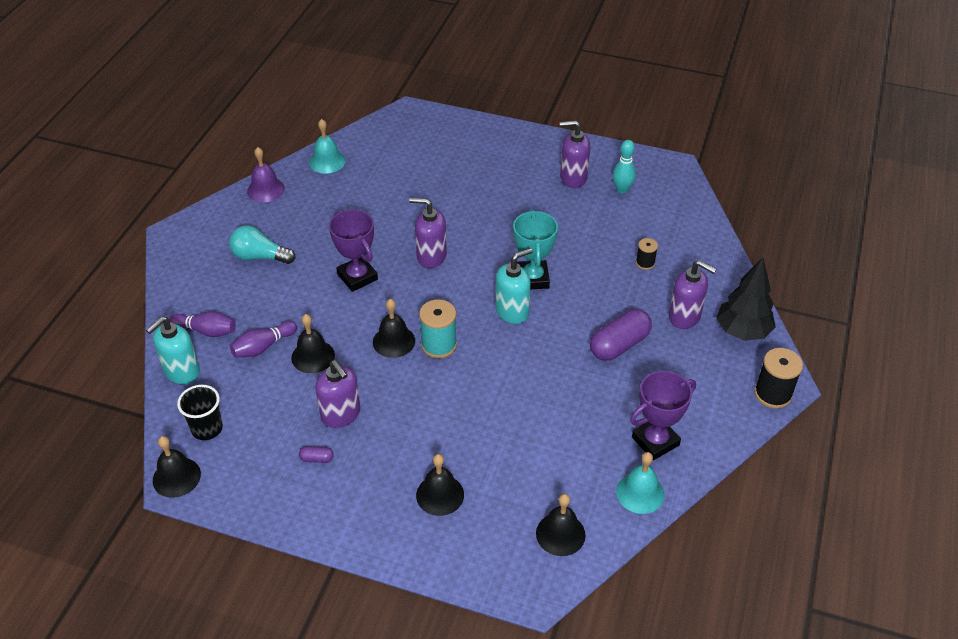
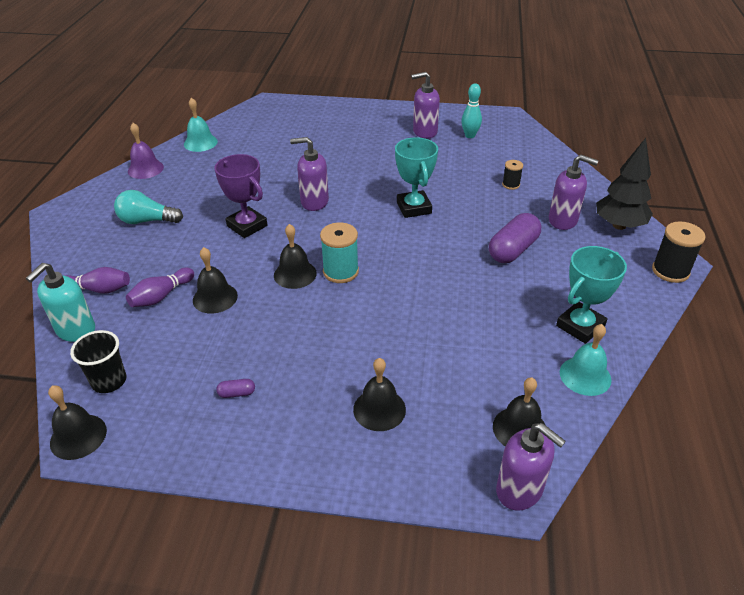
camera: 10 degrees left, 5 degrees down
(341, 415) = (255, 347): purple soap dispenser -> purple soap dispenser (519, 490)
(512, 311) = (403, 235): turquoise soap dispenser -> none
(655, 441) = (580, 326): purple trophy -> turquoise trophy

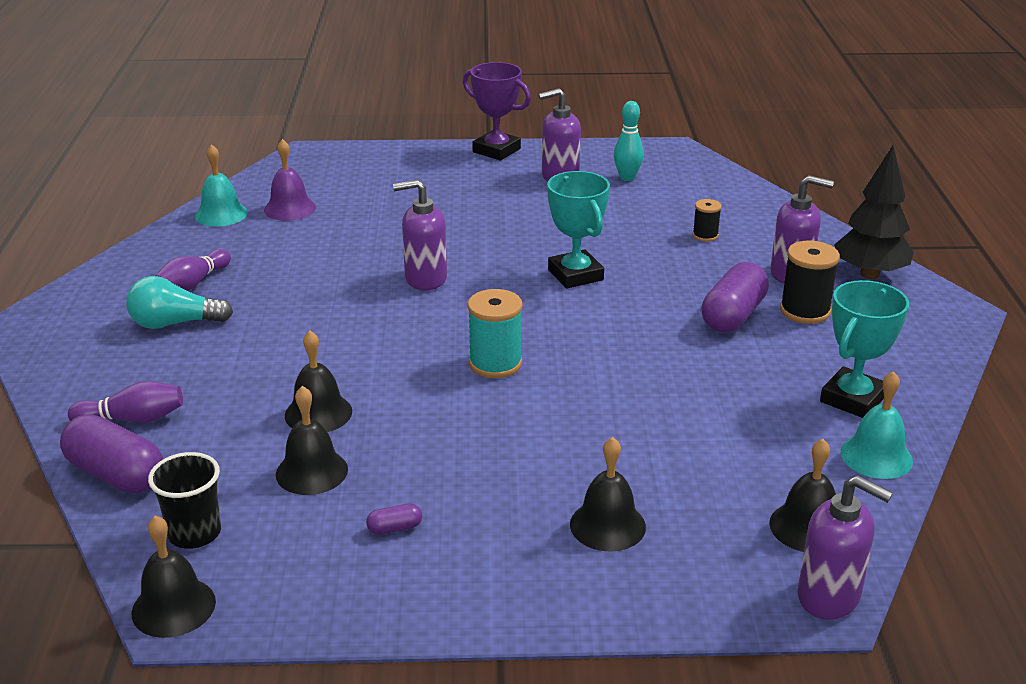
camera: 10 degrees left, 10 degrees down
(75, 330) = (116, 474): turquoise soap dispenser -> purple capsule
(145, 169) = (146, 255): purple bell -> purple bell (290, 208)
(161, 296) = (235, 418): purple bowling pin -> purple bowling pin (193, 284)
(247, 226) = (334, 317): purple trophy -> purple trophy (496, 150)
(295, 274) = (428, 373): black bell -> black bell (311, 471)
(670, 271) = (953, 323): black spool -> black spool (805, 311)

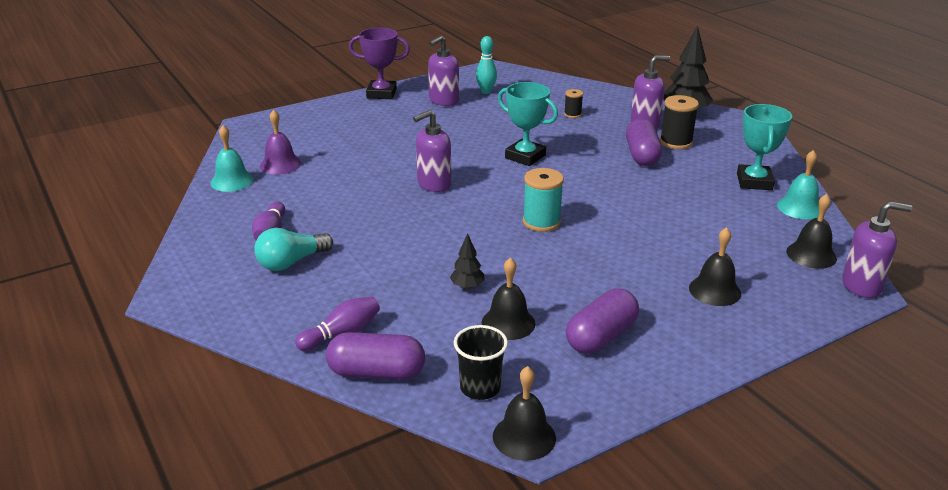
camera: 30 degrees left, 0 degrees up
(318, 413) = (467, 286): black bell -> black tree
(394, 528) = (601, 336): purple capsule -> purple capsule, size x2.30

